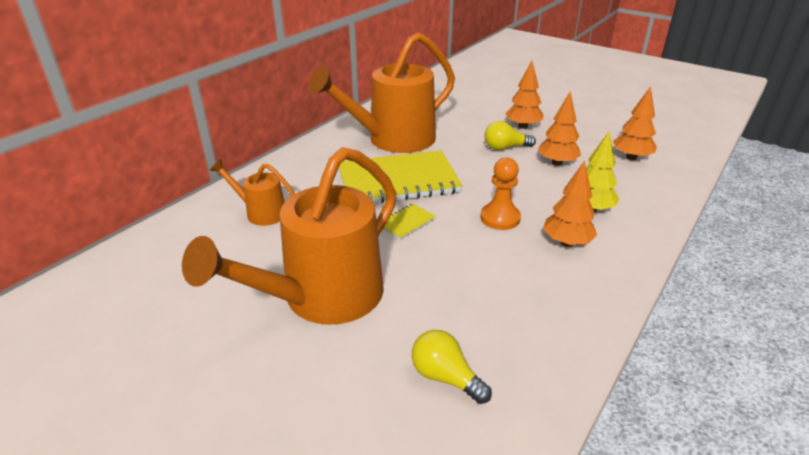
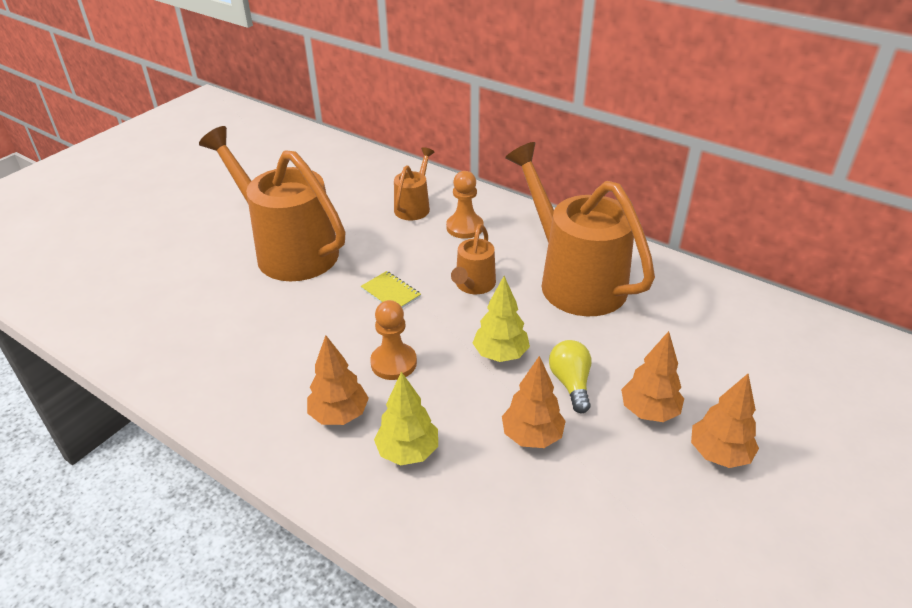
camera: 90 degrees right, 5 degrees up
(309, 184) = (465, 227): none -> orange pawn
(398, 181) = (473, 286): yellow notebook -> orange watering can
(445, 377) = (183, 315): yellow light bulb -> none
(481, 171) = (500, 354): none -> yellow tree
(631, 157) = (562, 540): orange tree -> orange tree (719, 454)

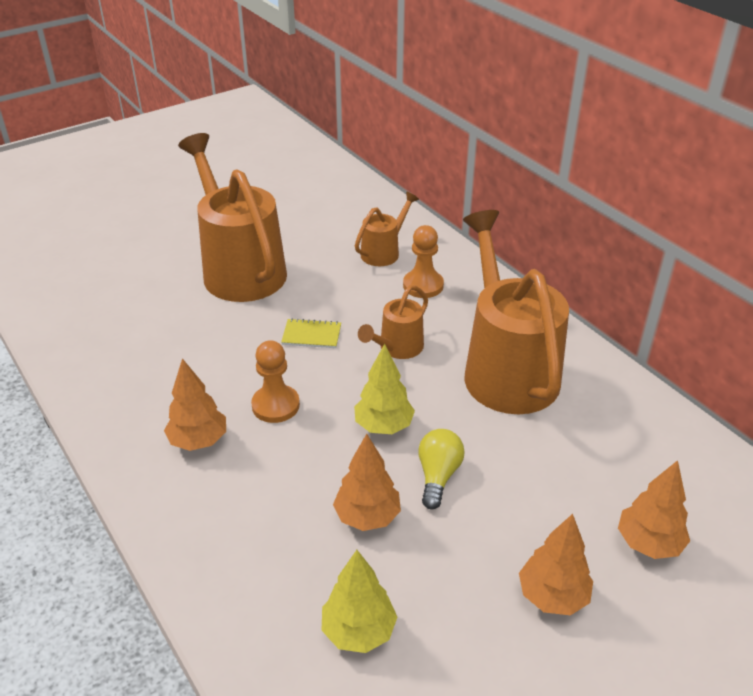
camera: 20 degrees right, 0 degrees up
(391, 293) = (311, 335): yellow notebook -> yellow notebook turned 60 degrees counterclockwise
(408, 452) = (241, 495): yellow tree -> yellow tree (358, 631)
(649, 411) = (503, 529): orange tree -> orange tree (648, 543)

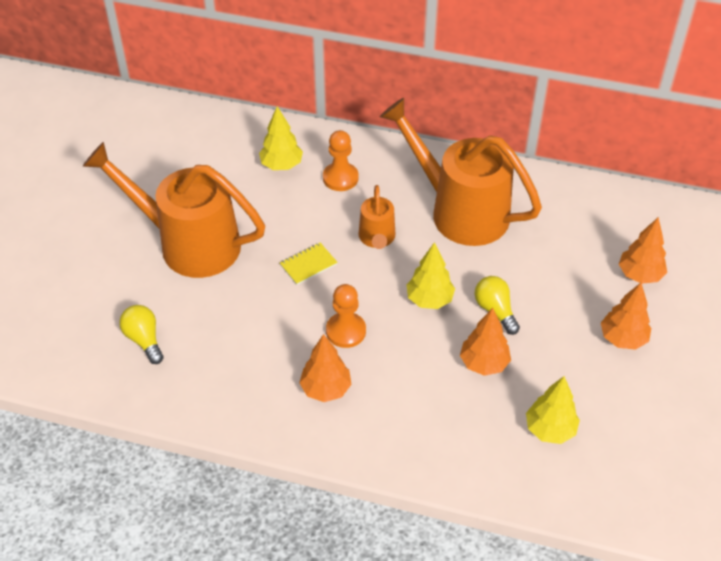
camera: 40 degrees left, 10 degrees up
(118, 316) = (144, 340): none -> yellow light bulb
(384, 252) = (281, 165): orange watering can -> yellow tree

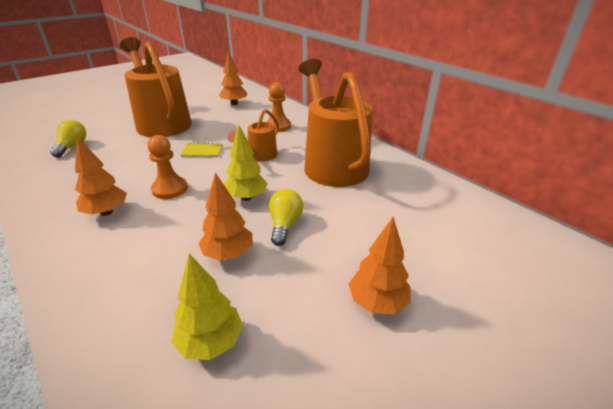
camera: 35 degrees right, 15 degrees down
(281, 165) = (254, 112): yellow tree -> none
(639, 275) = (446, 260): orange tree -> orange tree (234, 103)

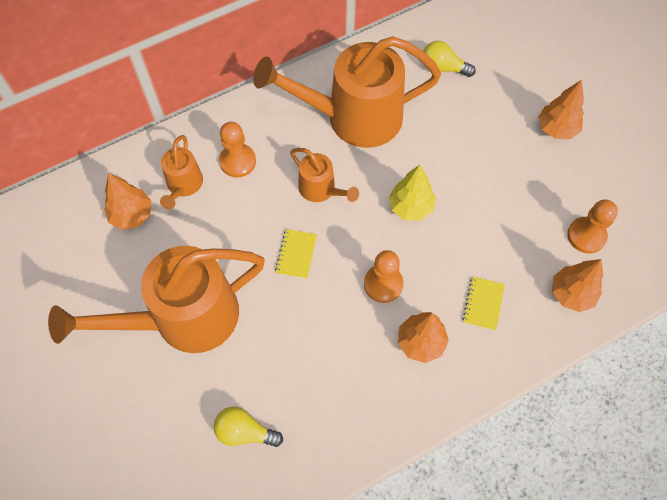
camera: 80 degrees left, 30 degrees up
(133, 248) = (483, 304): none -> yellow notebook
(210, 342) = (586, 236): yellow tree -> orange pawn
(228, 254) = (497, 224): orange tree -> orange tree (571, 294)
(256, 113) = (183, 186): none -> orange watering can
(284, 225) = (461, 177): yellow light bulb -> yellow light bulb (443, 68)

